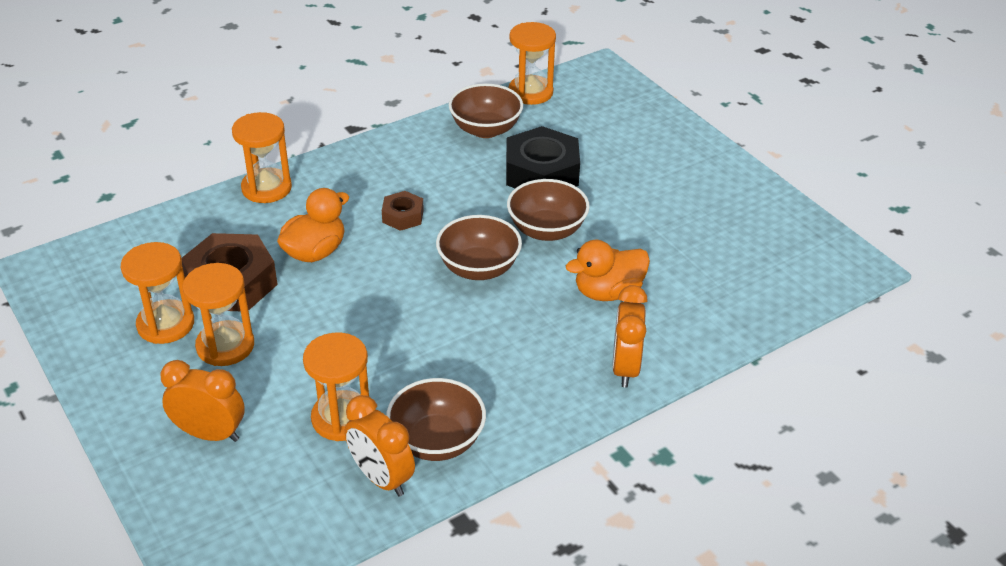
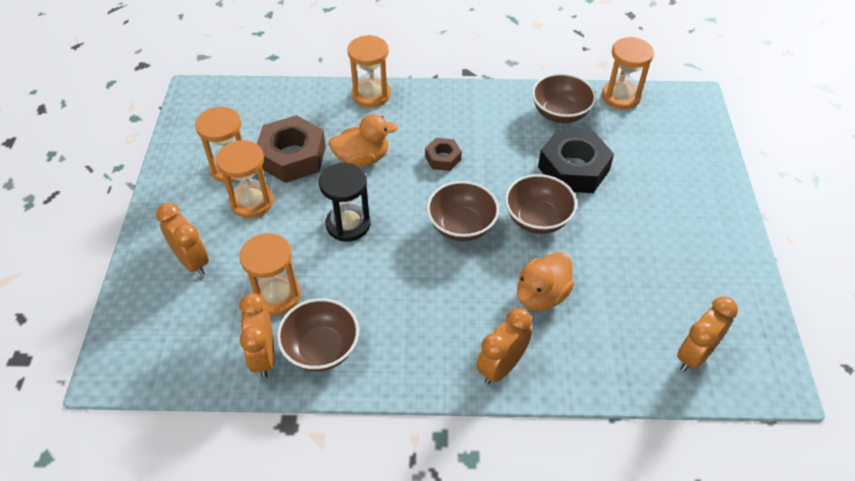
camera: 35 degrees right, 10 degrees up
(358, 318) = (348, 224): none -> black hourglass
(608, 292) = (541, 295): orange duck -> orange duck turned 60 degrees counterclockwise
(778, 277) = (694, 355): none -> orange clock

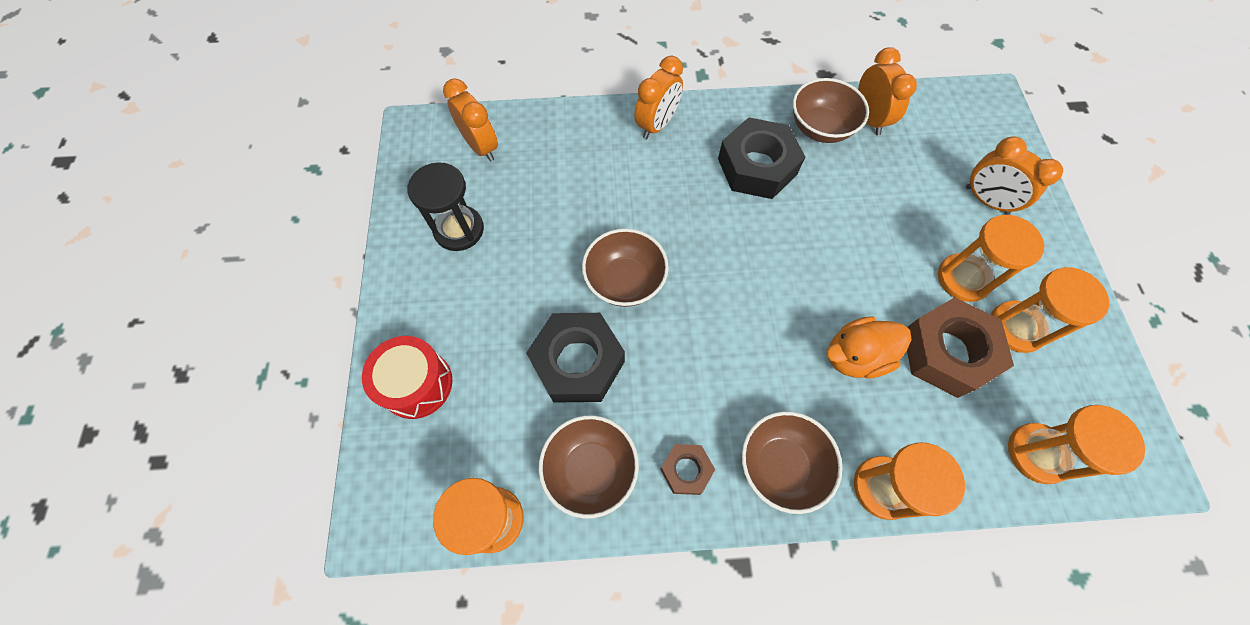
camera: 175 degrees right, 15 degrees up
(277, 295) = (882, 172): orange hourglass -> orange hourglass (1037, 453)
(348, 224) = (840, 257): black hourglass -> black hourglass (459, 230)
(401, 311) = (757, 166): none -> black nut
(443, 158) = (750, 366): brown nut -> brown nut (686, 470)
(461, 226) = (711, 265): brown bowl -> brown bowl (781, 466)
(541, 295) = (621, 192): orange duck -> none
(693, 164) = (417, 384): none -> red drum
(694, 355) = (481, 146): orange clock -> orange clock turned 75 degrees counterclockwise

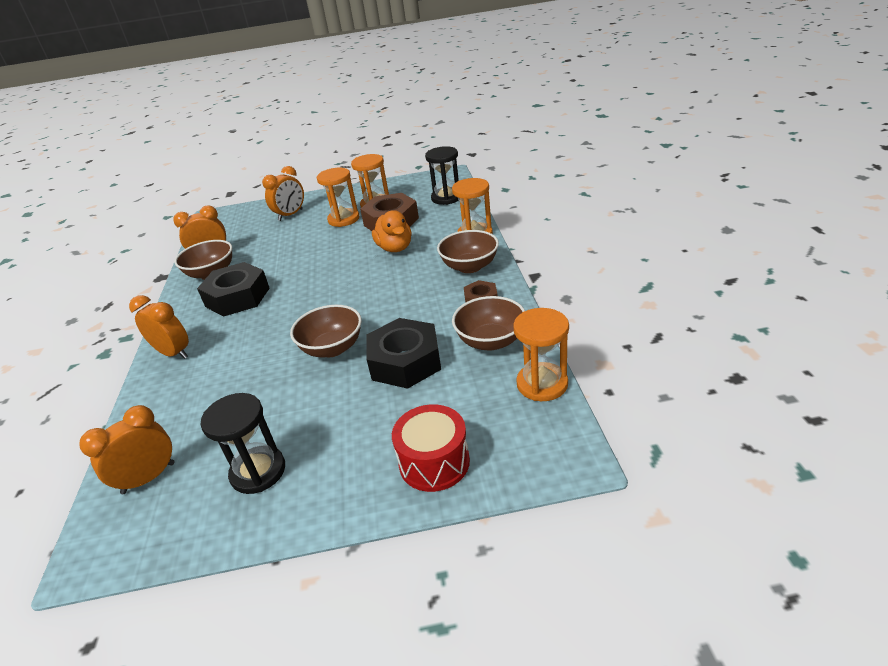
camera: 90 degrees left, 30 degrees down
(1037, 453) = (446, 198): orange hourglass -> black hourglass

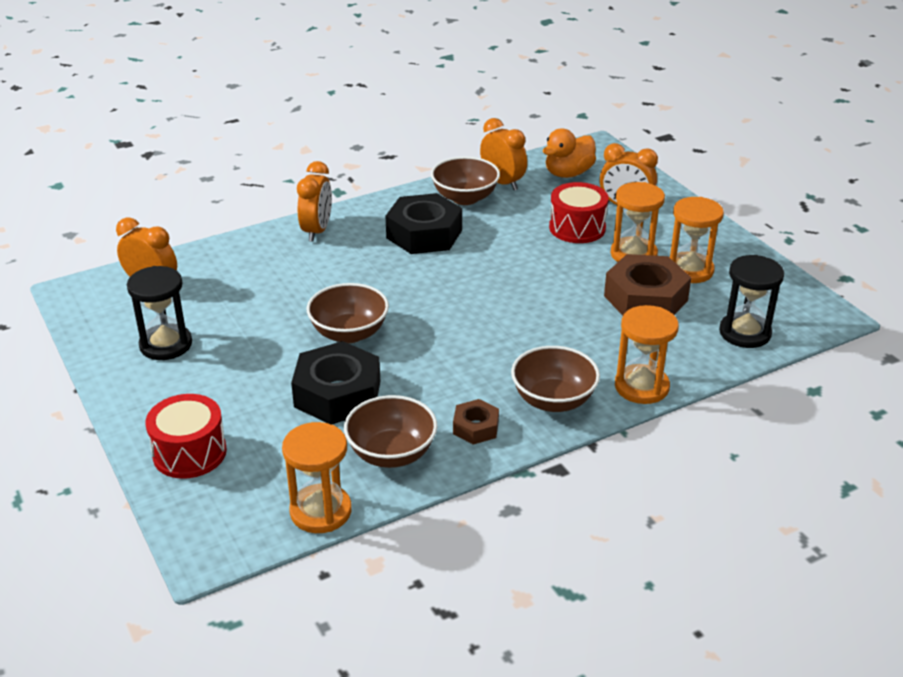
camera: 65 degrees right, 0 degrees up
(296, 234) = (577, 228): none -> red drum
(395, 248) = (575, 321): orange duck -> orange duck (568, 173)

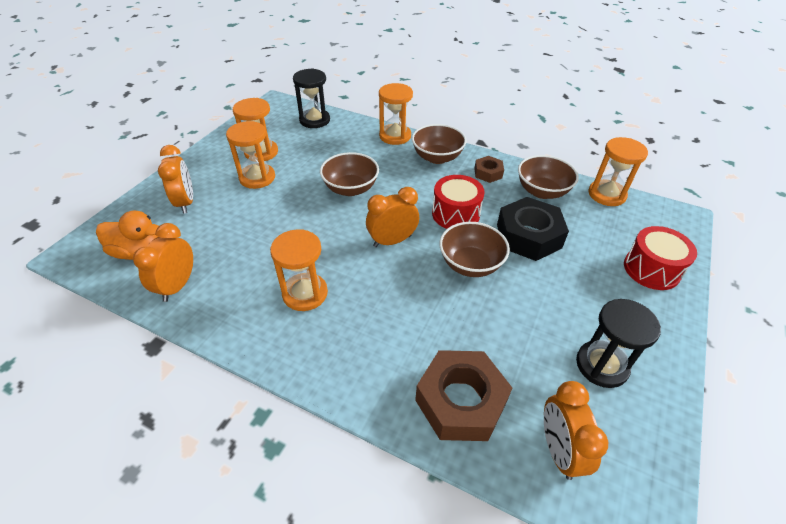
camera: 125 degrees left, 10 degrees up
(317, 231) = (356, 376): orange clock -> orange clock (392, 241)
(424, 234) = (305, 293): black nut -> orange hourglass
(465, 198) = (222, 298): brown bowl -> brown bowl (350, 188)
(577, 228) = (236, 214): red drum -> red drum (455, 214)
(645, 298) = (308, 158): brown nut -> brown nut (461, 401)

